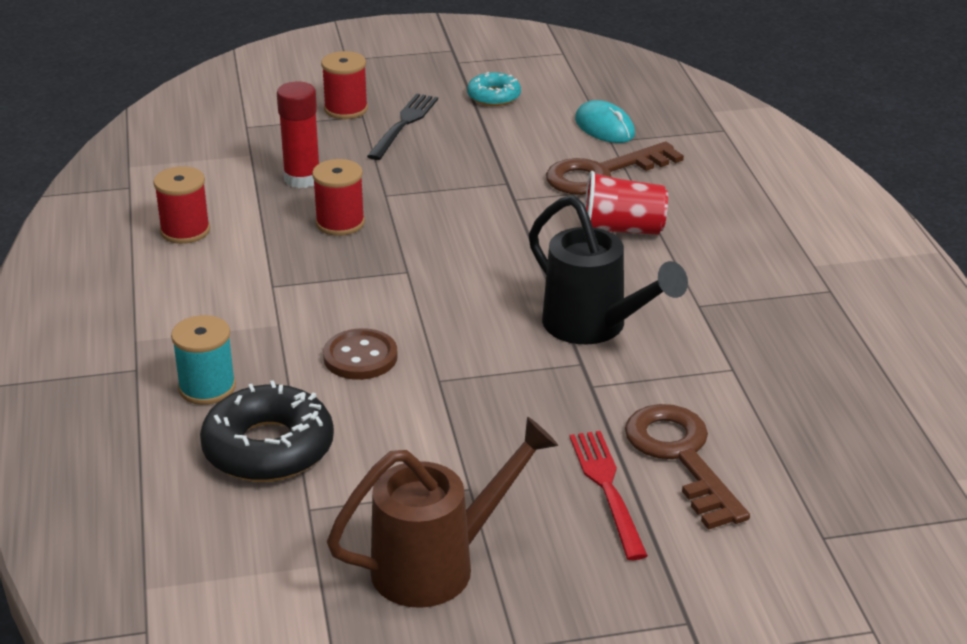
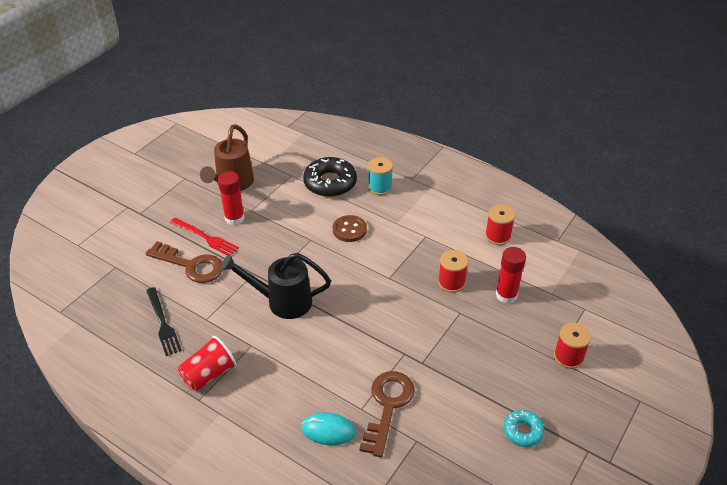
camera: 135 degrees right, 10 degrees up
(404, 124) = (527, 368): black fork -> black fork (163, 324)
(517, 492) = (234, 218): none -> red glue stick
(604, 127) = (433, 451): turquoise mouse -> turquoise mouse (328, 430)
(622, 229) = (332, 369): red cup -> red cup (209, 374)

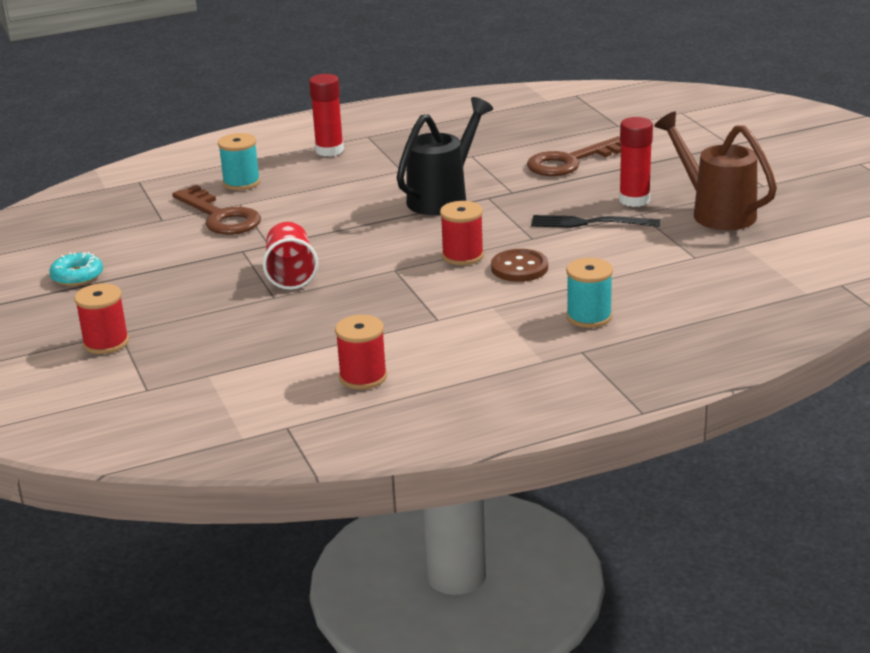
camera: 125 degrees right, 15 degrees down
(163, 324) = (492, 135): black fork -> black fork (588, 223)
(206, 238) = (613, 177): red fork -> none
(209, 374) = (391, 144): red cup -> red cup (290, 274)
(328, 430) = (241, 182): turquoise mouse -> turquoise spool
(330, 183) = (643, 281): black donut -> none
(451, 282) = (328, 308): red spool -> red spool (462, 256)
(506, 295) = (253, 339): red glue stick -> red glue stick (329, 150)

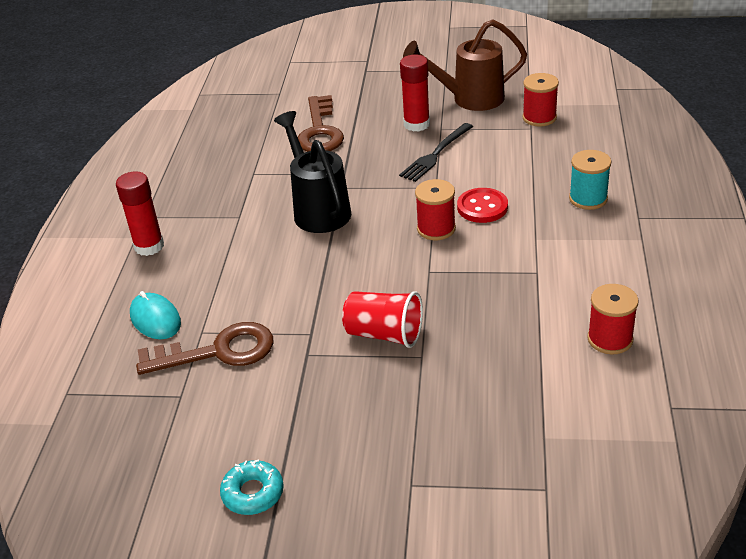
camera: 60 degrees left, 10 degrees up
(106, 342) = (426, 500): red spool -> red spool (539, 118)
(241, 182) = (155, 319): turquoise spool -> turquoise mouse
(519, 268) = (482, 207): brown button -> red button

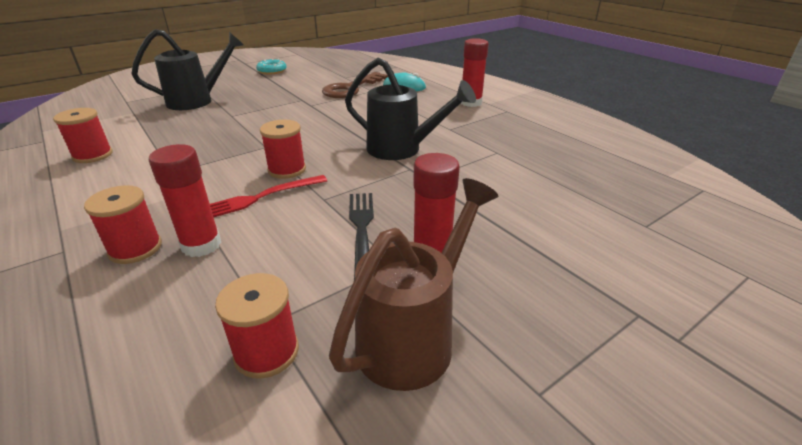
camera: 135 degrees right, 5 degrees down
(320, 131) = (516, 203): brown key -> none
(384, 334) = (264, 115): red cup -> none
(440, 428) = (197, 101): none -> black watering can
(482, 207) = (258, 198): red button -> red fork
(544, 184) = (201, 245): none -> red glue stick
(588, 198) = (135, 248): turquoise spool -> red spool

